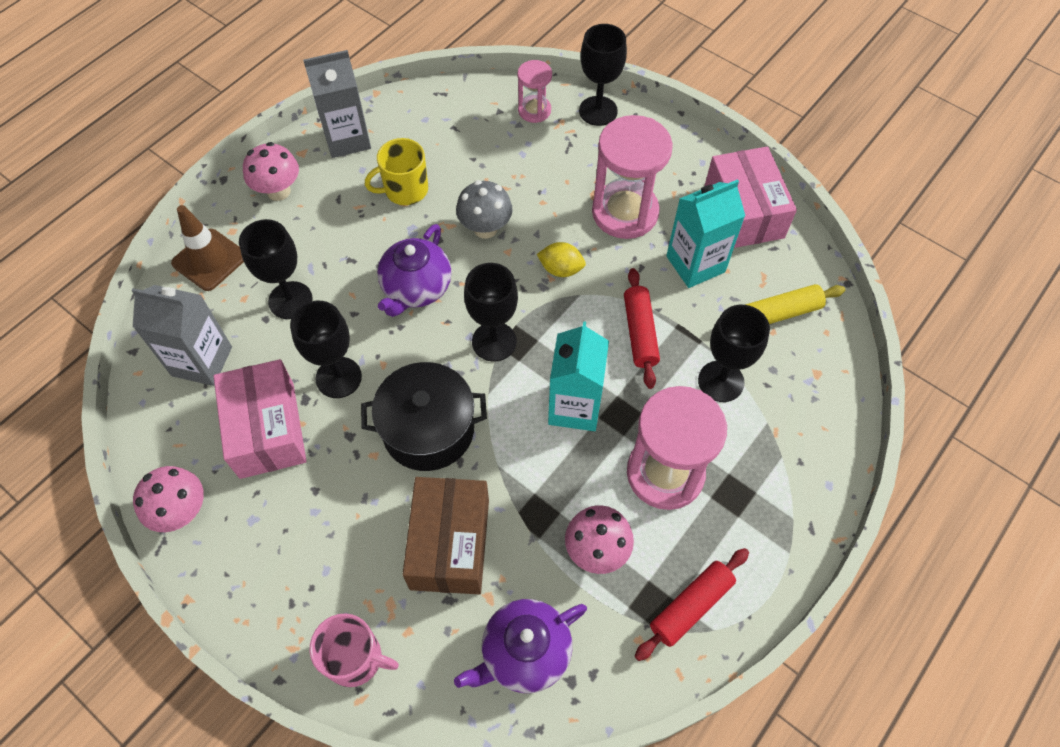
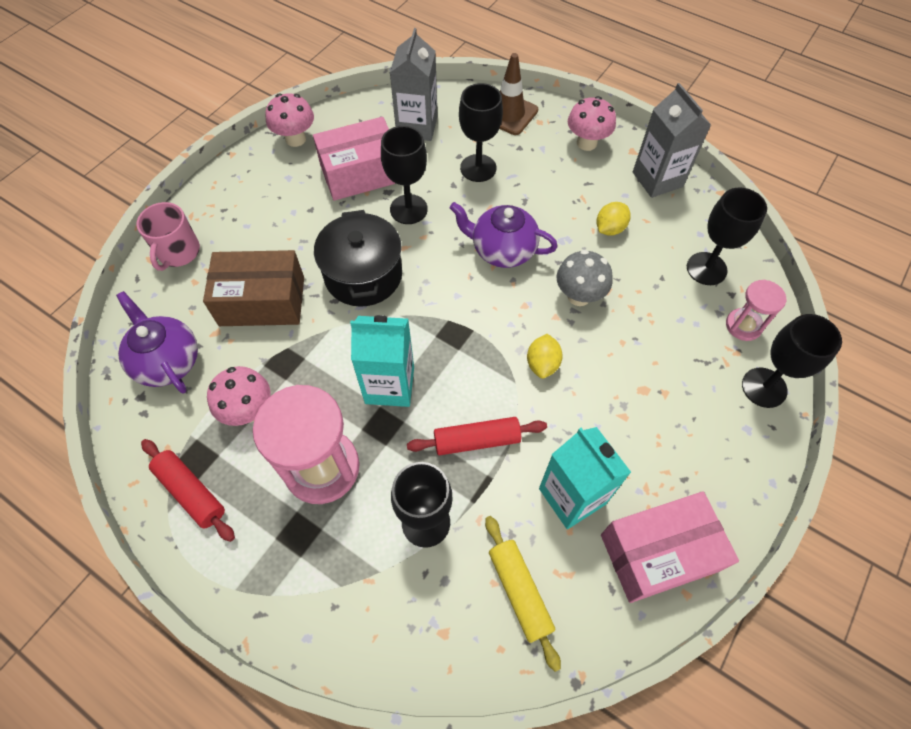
camera: 85 degrees right, 0 degrees up
(405, 190) = (609, 228): yellow mug -> yellow lemon
(494, 341) = (453, 314): black goblet -> black goblet (706, 268)
(625, 212) = (627, 421): pink hourglass -> none

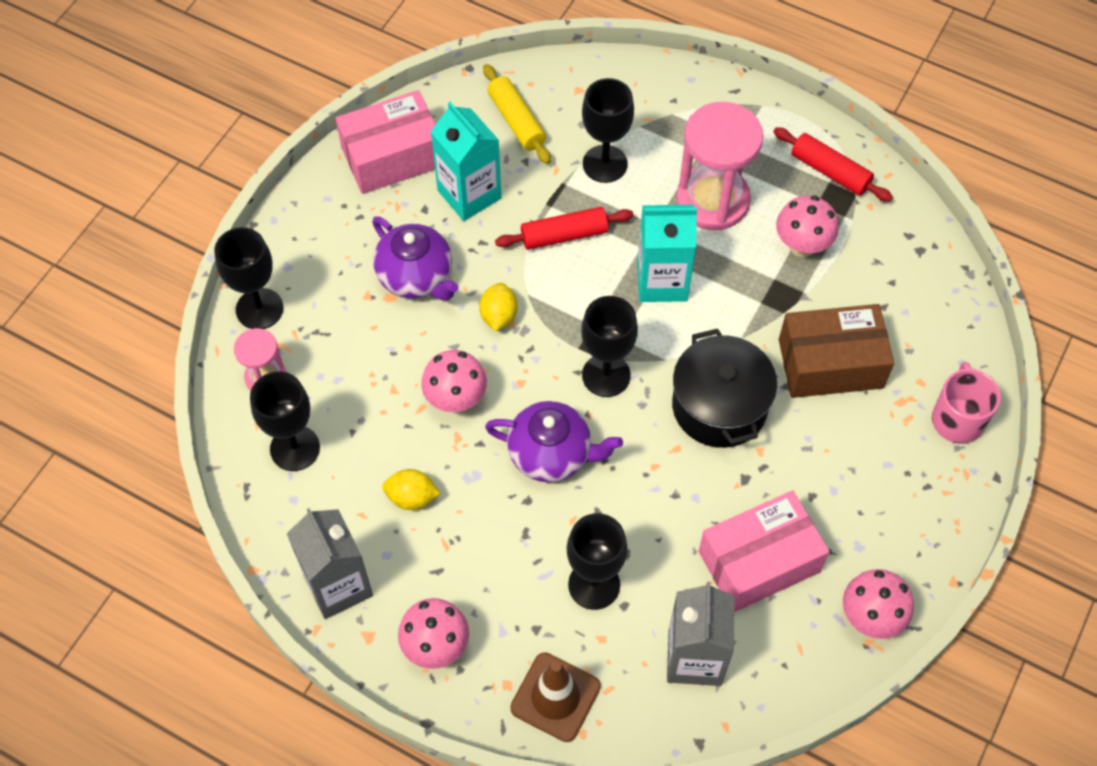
camera: 175 degrees right, 0 degrees up
(167, 361) = (908, 287): purple teapot -> purple teapot (416, 277)
(408, 209) = (681, 506): black goblet -> black goblet (606, 375)
(579, 296) = (456, 399): grey mushroom -> pink mushroom
(609, 228) = (412, 497): yellow lemon -> yellow lemon turned 60 degrees clockwise

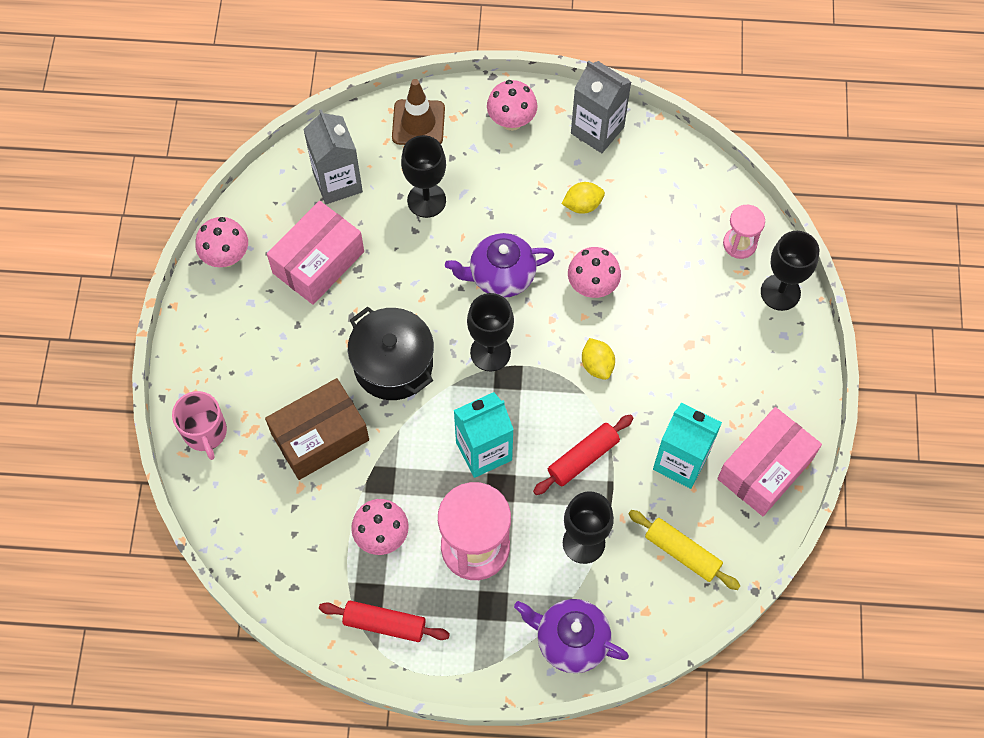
camera: 155 degrees right, 5 degrees up
(295, 448) = (684, 204): black goblet -> none
(416, 277) = (679, 370): purple teapot -> purple teapot (570, 640)

